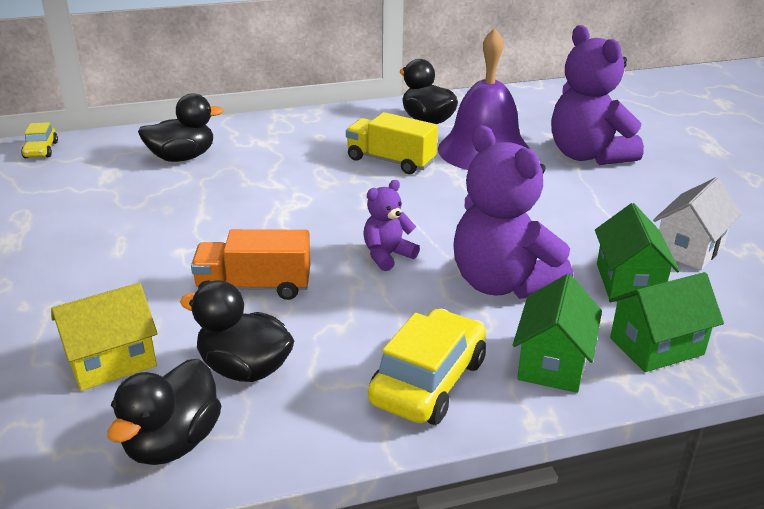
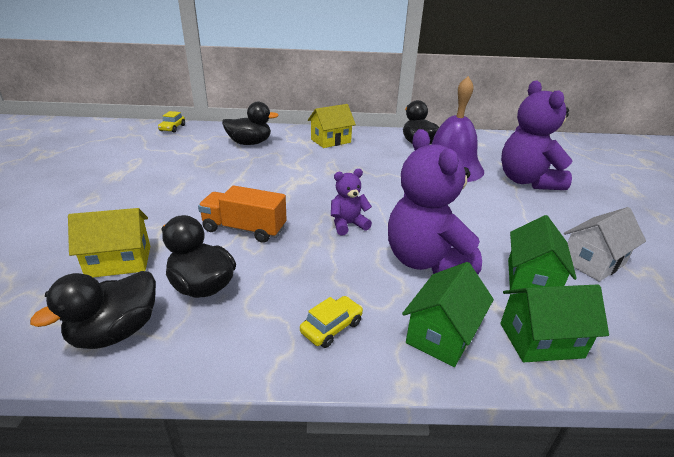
camera: 15 degrees right, 0 degrees up
(301, 135) = (330, 141): none -> yellow house
(390, 161) = (381, 164): yellow truck -> none
(428, 381) = (331, 327): yellow car -> yellow car, size x0.53

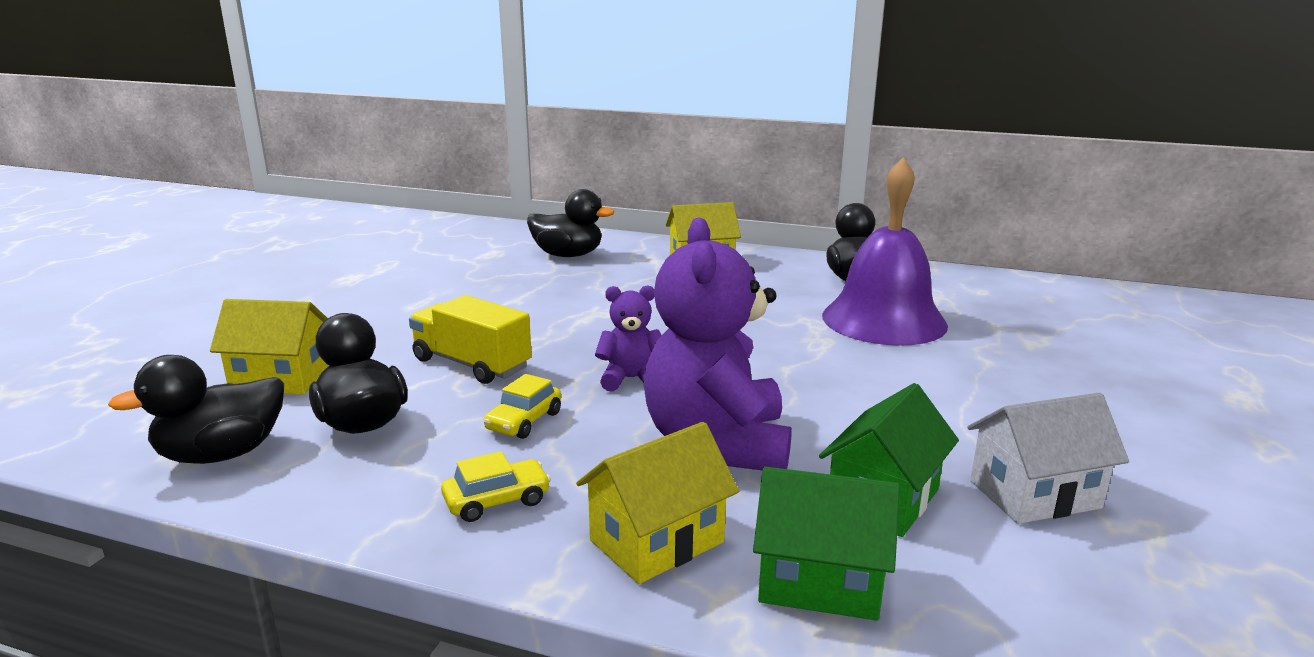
camera: 20 degrees right, 10 degrees down
(172, 128) = (470, 226): yellow car -> yellow car (524, 421)
(244, 229) = (471, 364): orange truck -> yellow truck
(442, 334) = (656, 541): green house -> yellow house
(527, 181) = (1020, 357): purple teddy bear -> none

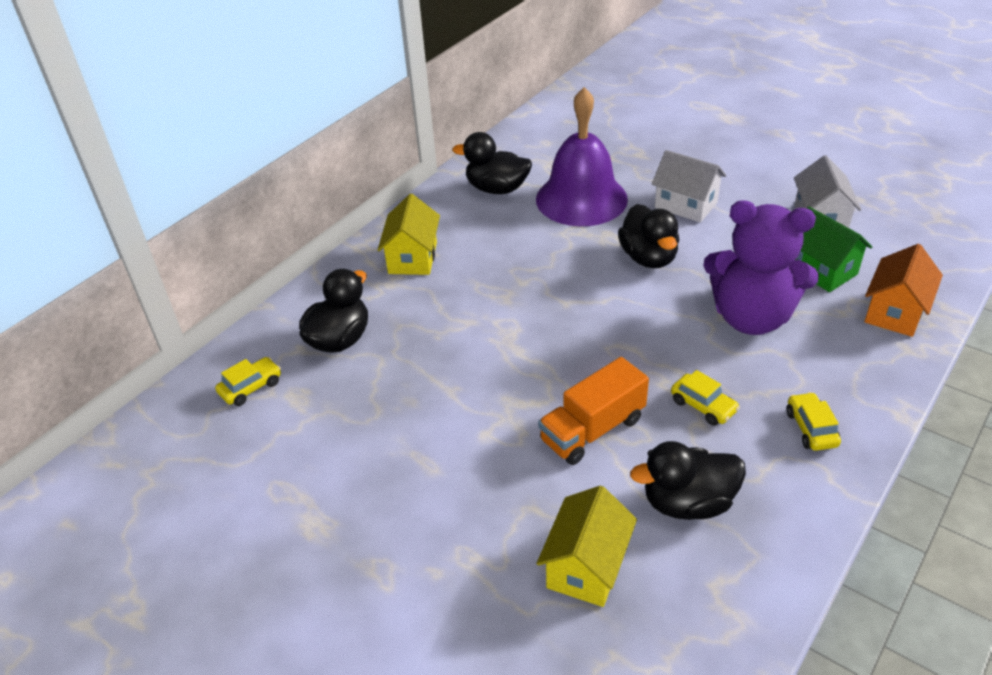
camera: 70 degrees left, 20 degrees up
(222, 454) = (727, 594): black duck -> black duck (648, 258)
(471, 364) = (592, 430): yellow truck -> orange truck
(499, 239) = (251, 387): none -> yellow car
(631, 379) = (646, 340): purple teddy bear -> none
(656, 541) = (858, 363): yellow house -> none
(819, 581) = (895, 312): green house -> orange house
(943, 381) = (685, 205): none -> white house

